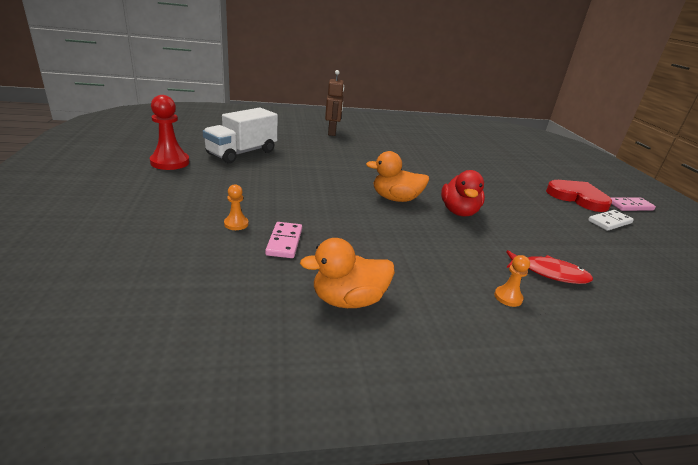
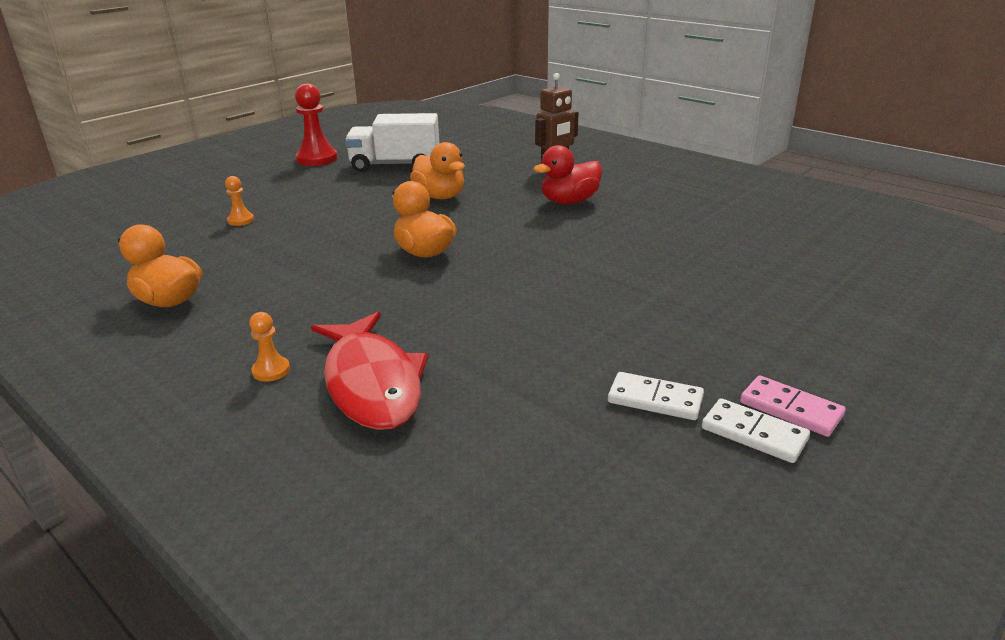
camera: 55 degrees right, 0 degrees up
(284, 242) = (236, 246): pink domino -> none
(320, 165) = (440, 196): none -> orange duck
(459, 212) = (457, 291): red duck -> red duck (569, 201)
(549, 273) = (372, 383): red fish -> red fish, size x1.65
(577, 198) = (709, 354): red heart -> none
(646, 219) = (754, 434): none -> white domino

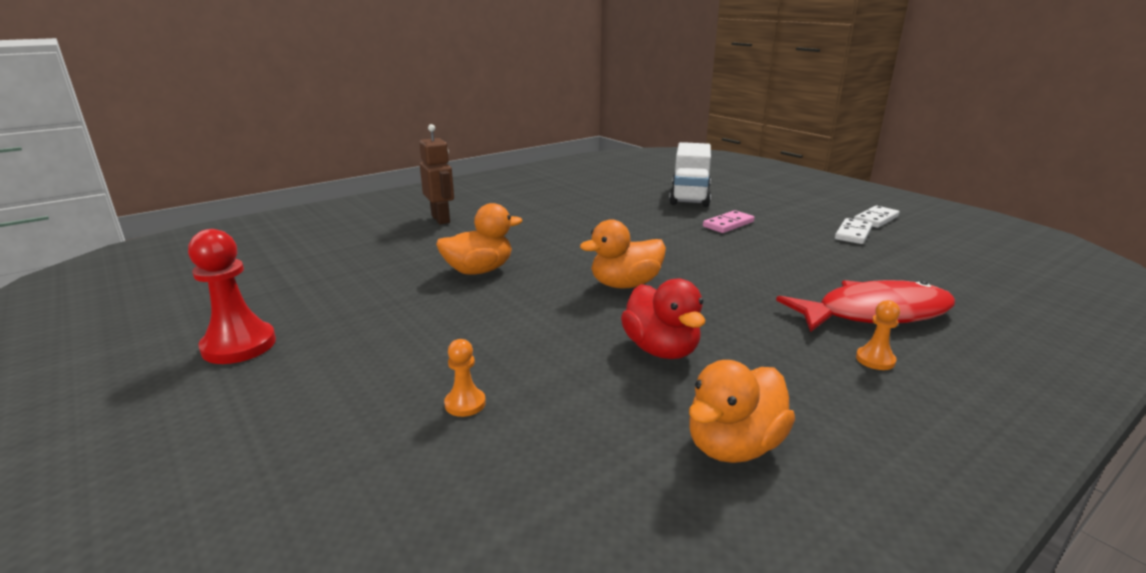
camera: 80 degrees left, 5 degrees down
(395, 165) = (344, 290): white truck -> white truck (689, 196)
(569, 201) = (535, 223): red duck -> red duck (661, 349)
(790, 409) = (848, 209): pink domino -> pink domino (728, 224)

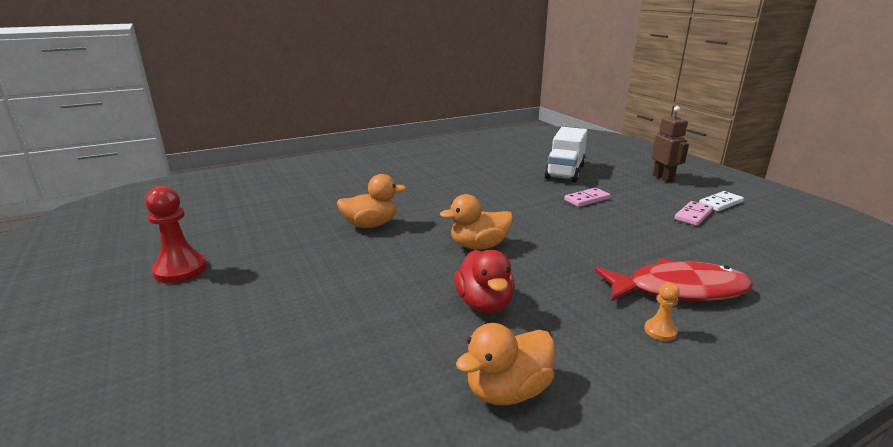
camera: 10 degrees right, 0 degrees up
(441, 219) = (359, 180): brown robot -> brown robot (663, 178)
(465, 404) = (318, 332): orange pawn -> none
(853, 233) = (693, 215): white domino -> pink domino

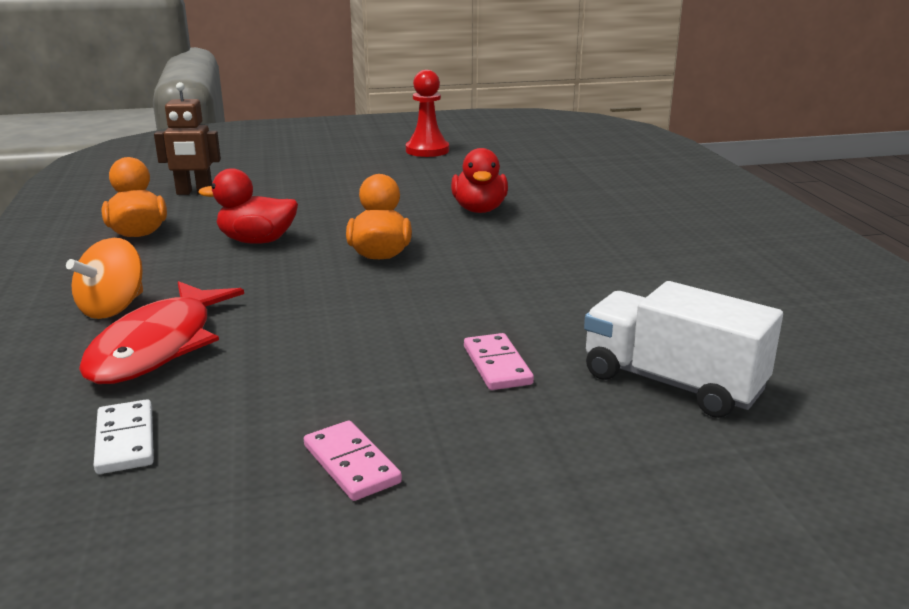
camera: 105 degrees right, 0 degrees up
(371, 225) = (479, 210): orange duck -> red duck
(660, 331) = (113, 308): orange pawn -> orange spinning top
(663, 178) = (601, 523): brown robot -> brown robot (194, 193)
(720, 203) = (387, 544): white domino -> white domino (125, 440)

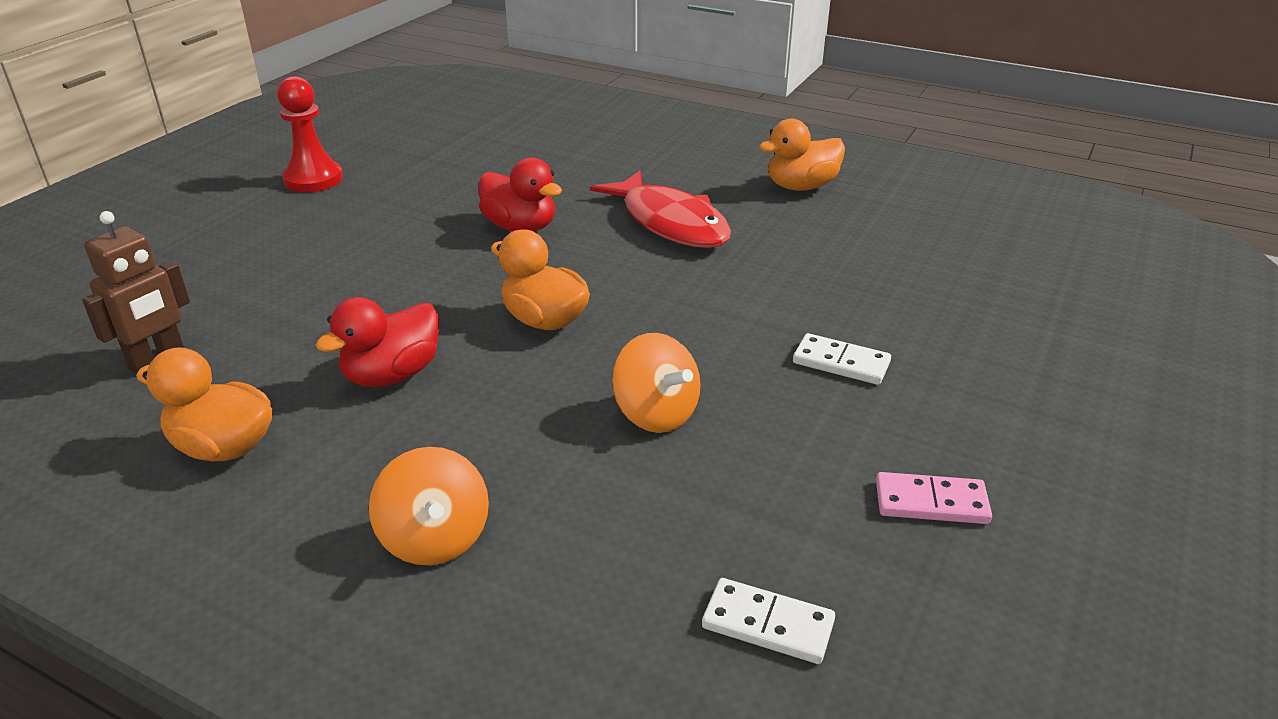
camera: 50 degrees left, 10 degrees up
(158, 346) = (580, 536): red fish -> red fish (670, 223)
(323, 323) = (656, 414): none -> orange spinning top
(497, 365) = (841, 363): pink domino -> white domino
(672, 383) = (945, 306): white truck -> none
(743, 266) = (801, 186): none -> orange duck

